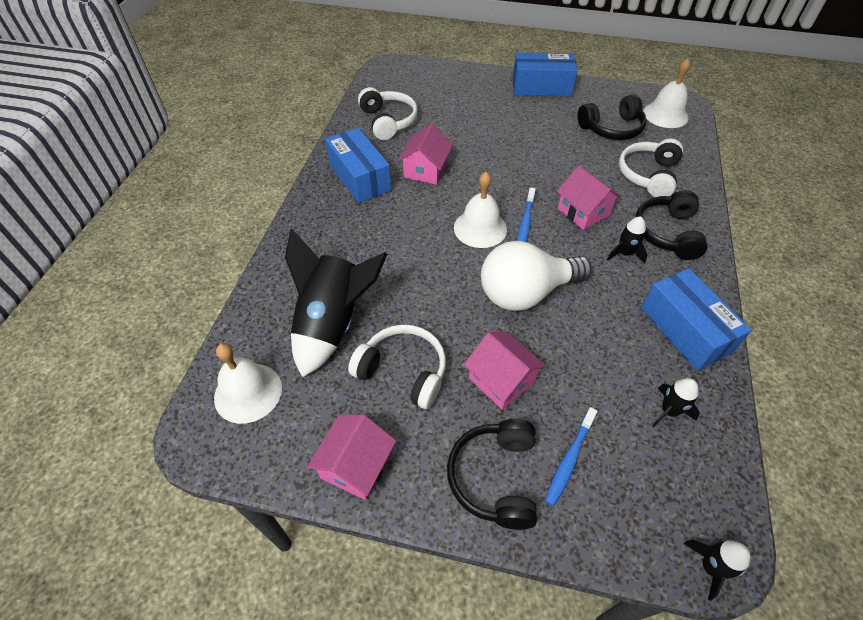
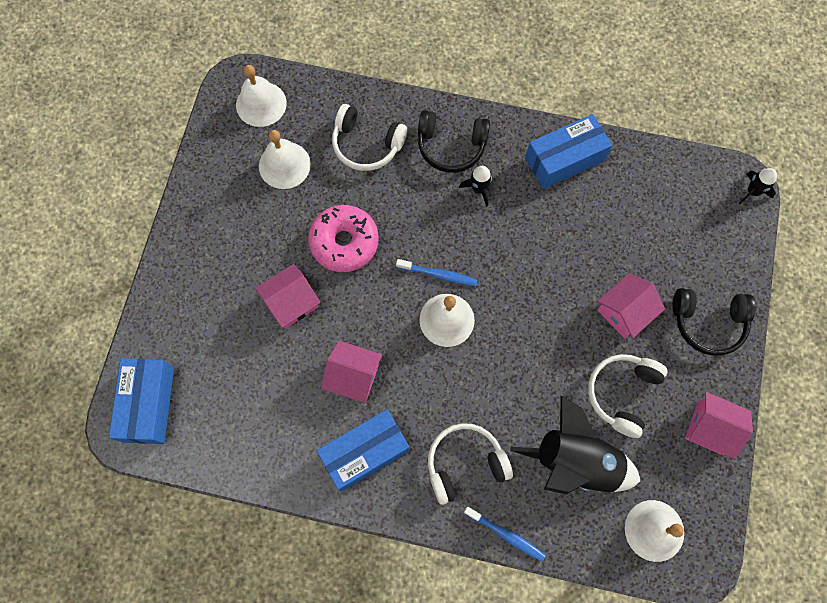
camera: 90 degrees left, 20 degrees up
(388, 121) = (255, 424): white headphones -> white headphones (465, 463)
(526, 292) = (530, 283): white light bulb -> none
(541, 87) = (193, 231): blue box -> blue box (148, 404)
(547, 163) = (344, 242): none -> pink donut
(569, 459) = (688, 268): blue toothbrush -> blue toothbrush (506, 535)
(583, 212) = (422, 217): pink house -> pink house (291, 302)
(612, 128) = (284, 165): black headphones -> white bell
(669, 411) = (642, 189): black rocket -> none

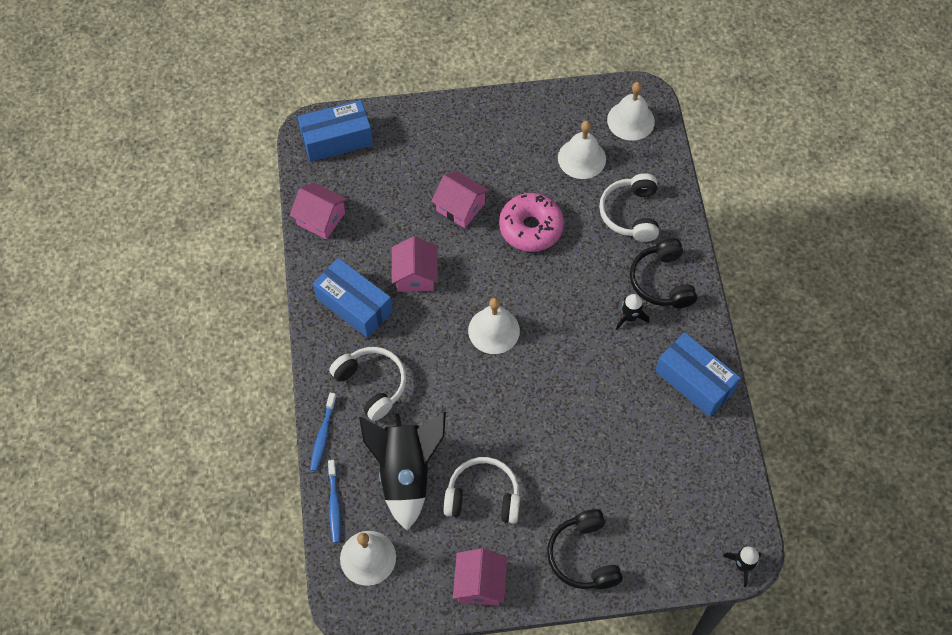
camera: 70 degrees right, 10 degrees down
(438, 274) = (533, 310): blue toothbrush -> blue toothbrush (334, 505)
(624, 312) = (563, 477): pink house -> pink house (321, 218)

